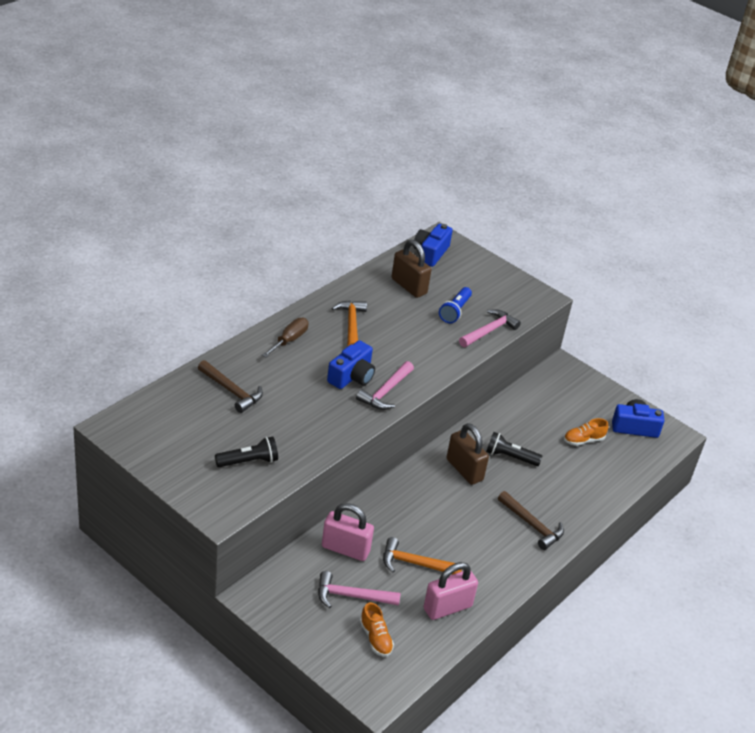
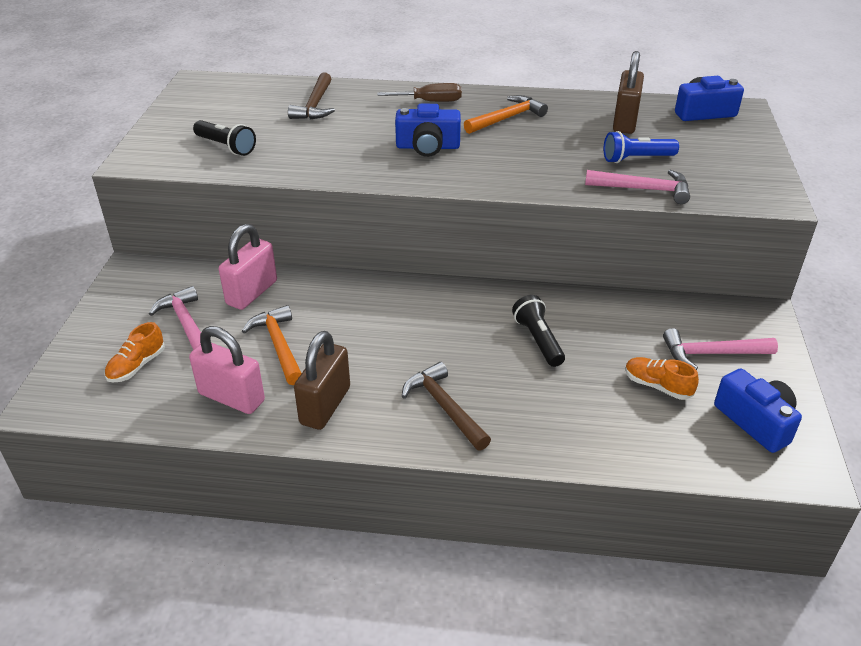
camera: 60 degrees right, 0 degrees up
(345, 549) = (252, 293): pink padlock -> pink padlock turned 45 degrees clockwise
(385, 392) = (433, 171): pink hammer -> pink hammer (711, 354)
(464, 470) = (470, 317): brown padlock -> brown padlock (325, 405)
(532, 525) = (444, 407): brown hammer -> brown hammer turned 135 degrees clockwise

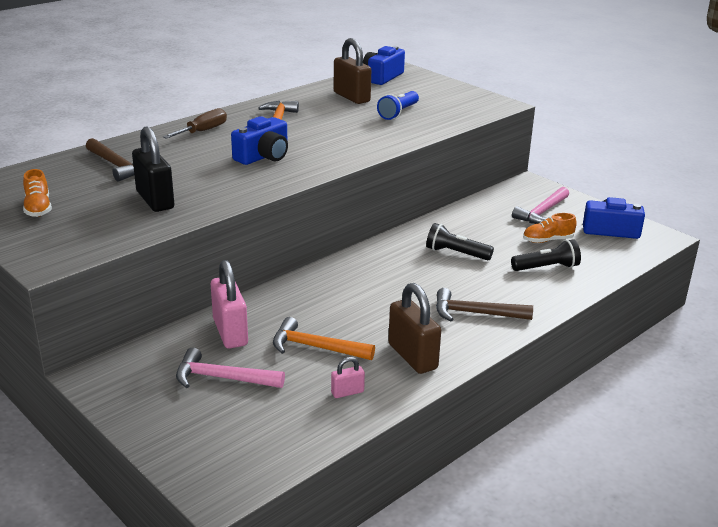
camera: 50 degrees left, 10 degrees down
(137, 366) = (240, 423): orange shoe -> orange shoe (38, 208)
(226, 147) = (108, 219): black flashlight -> black flashlight (547, 267)
(231, 397) = (347, 392): pink padlock -> pink padlock, size x0.49
(281, 147) = (155, 200): none -> black padlock
(644, 189) = (434, 126): pink hammer -> none

